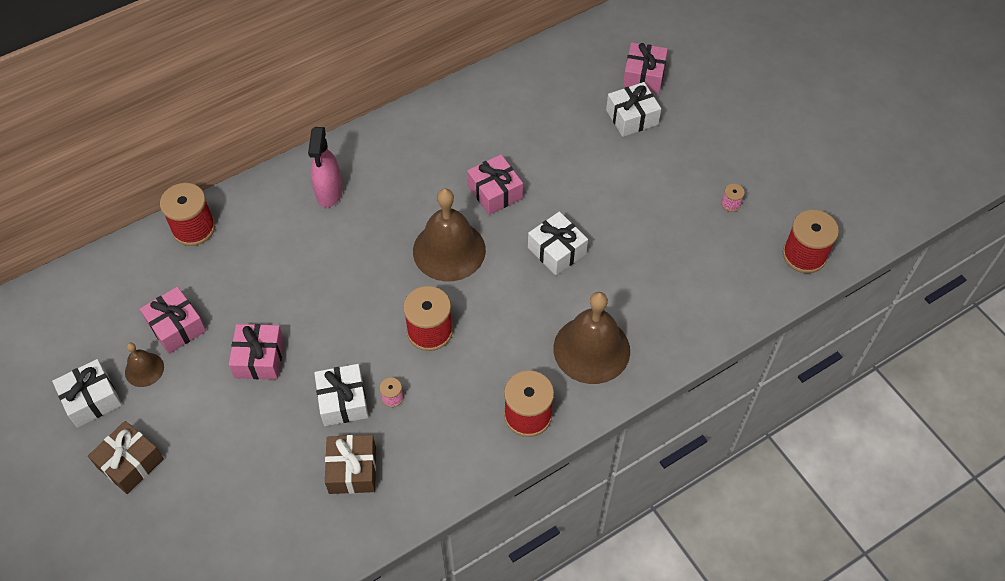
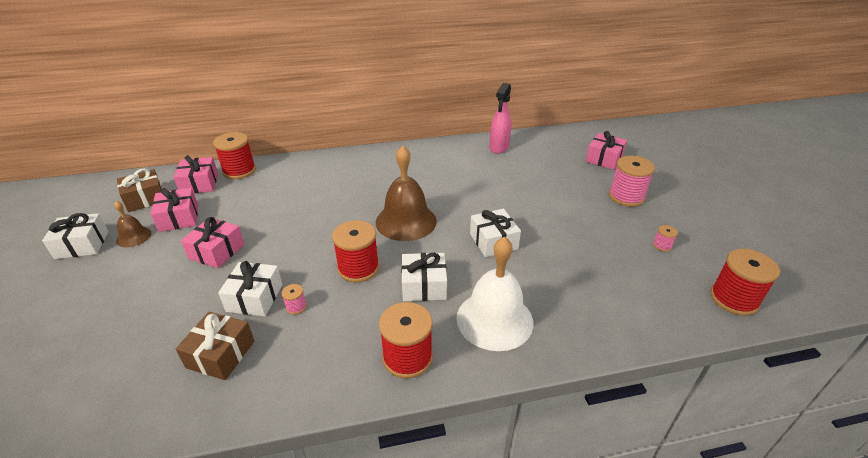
camera: 20 degrees right, 20 degrees down
(130, 463) = (62, 293): brown gift -> brown gift (145, 199)
(329, 192) = (341, 172): pink spray bottle -> pink spray bottle (499, 147)
(495, 192) = (460, 196): pink gift -> pink gift (199, 184)
(591, 349) = (494, 319): brown bell -> white bell
(632, 117) = (587, 178): white gift -> white gift (424, 286)
(681, 138) = (626, 197): none -> pink spool

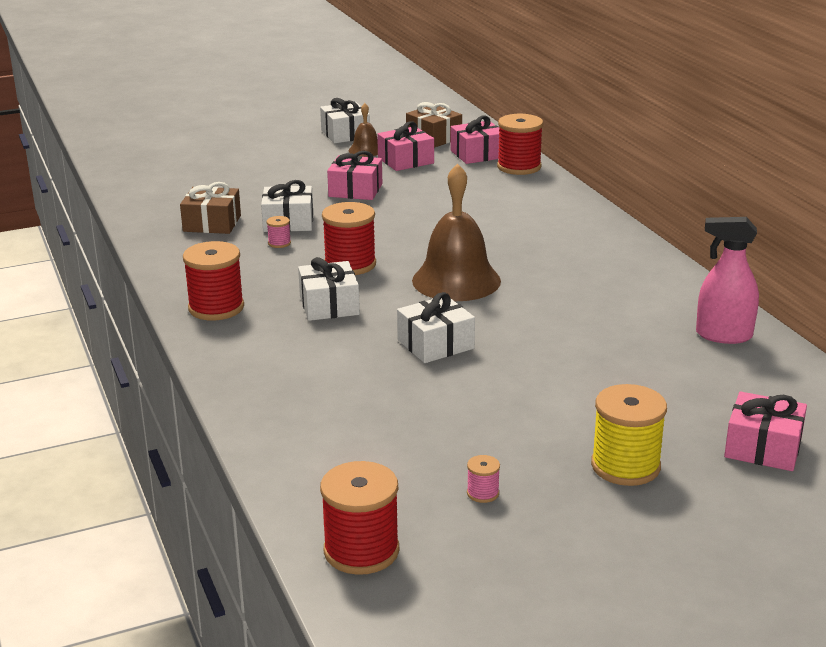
camera: 80 degrees right, 10 degrees down
(494, 319) = (280, 352): white bell -> none
(626, 197) = (625, 466): pink spool -> yellow spool

